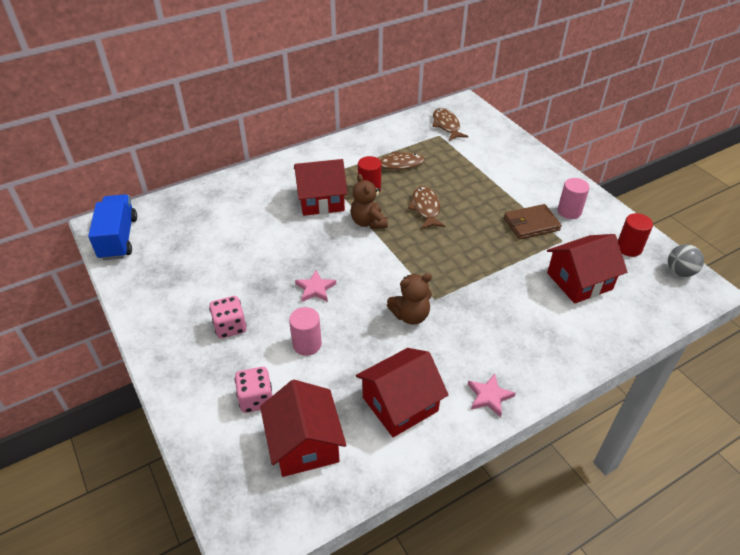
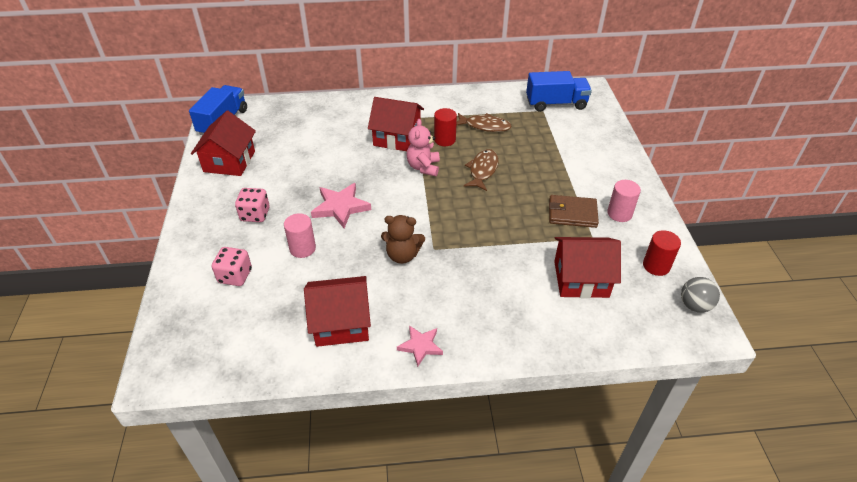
camera: 25 degrees right, 0 degrees up
(304, 444) = (246, 324): red house -> red house (229, 161)
(315, 288) = (340, 207): pink star -> pink star, size x1.57
(368, 222) = (423, 167): brown teddy bear -> pink teddy bear
(446, 125) = (556, 104): brown fish -> blue truck

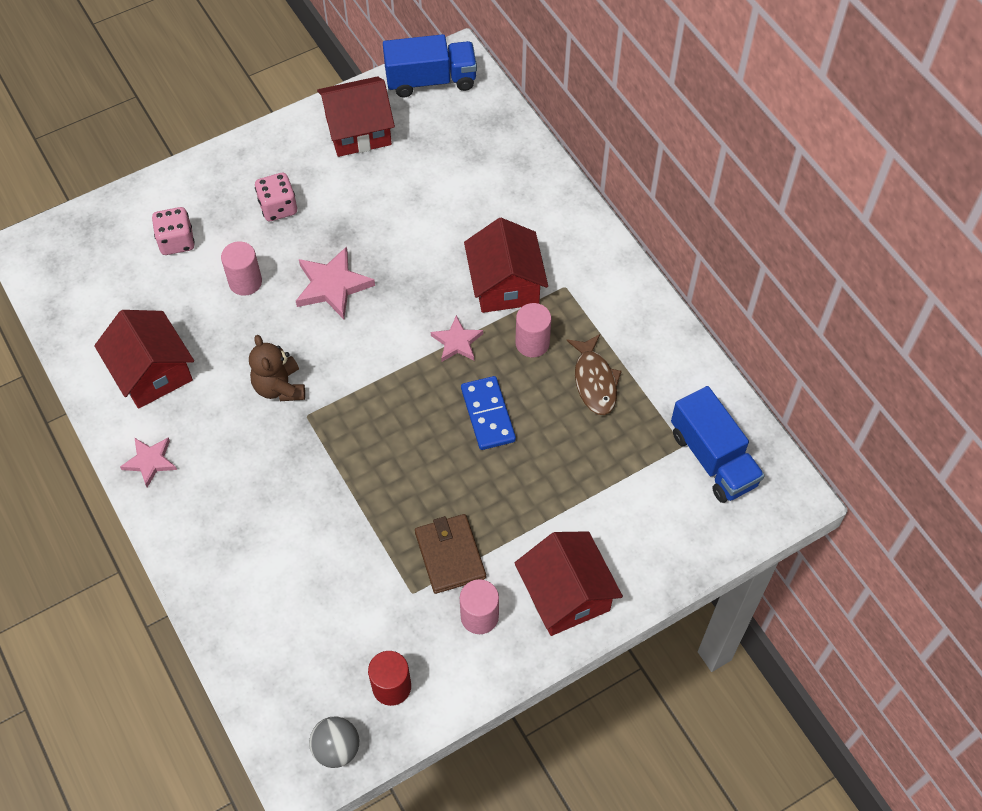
camera: 65 degrees right, 15 degrees up
(423, 167) = (457, 342): pink teddy bear -> pink star
(444, 140) = (532, 343): red cylinder -> pink cylinder
(482, 170) = (488, 415): brown fish -> blue domino
(581, 279) = (326, 599): red house -> red house (566, 594)

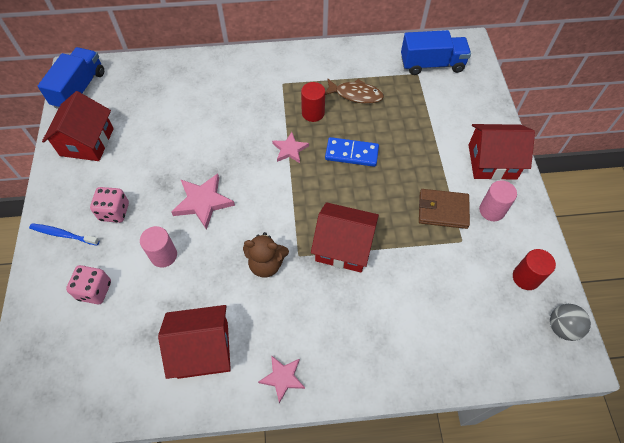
camera: 65 degrees left, 0 degrees up
(228, 178) = (63, 235): none -> blue toothbrush
(505, 284) = (263, 110): red house -> red house (343, 246)
(532, 343) = (313, 113): pink cylinder -> red cylinder

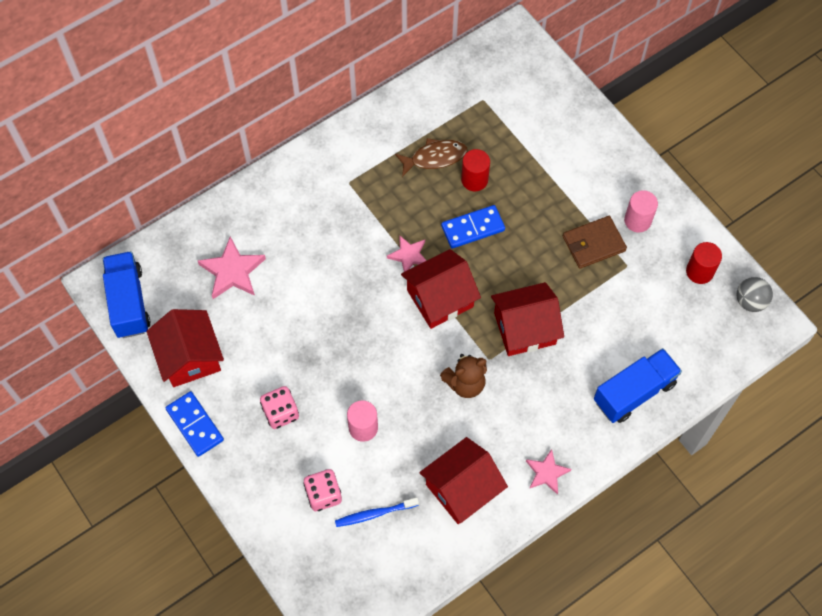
camera: 30 degrees left, 5 degrees up
(51, 188) = (195, 425): none -> blue domino
(63, 235) = (248, 462): blue toothbrush -> blue toothbrush (375, 514)
(203, 202) = (361, 356): pink star -> pink star (232, 271)
(313, 113) = (404, 202): red cylinder -> red cylinder (474, 180)
(432, 64) = (491, 80): blue truck -> blue truck (634, 392)
(492, 161) = (611, 167): red house -> red house (440, 298)

